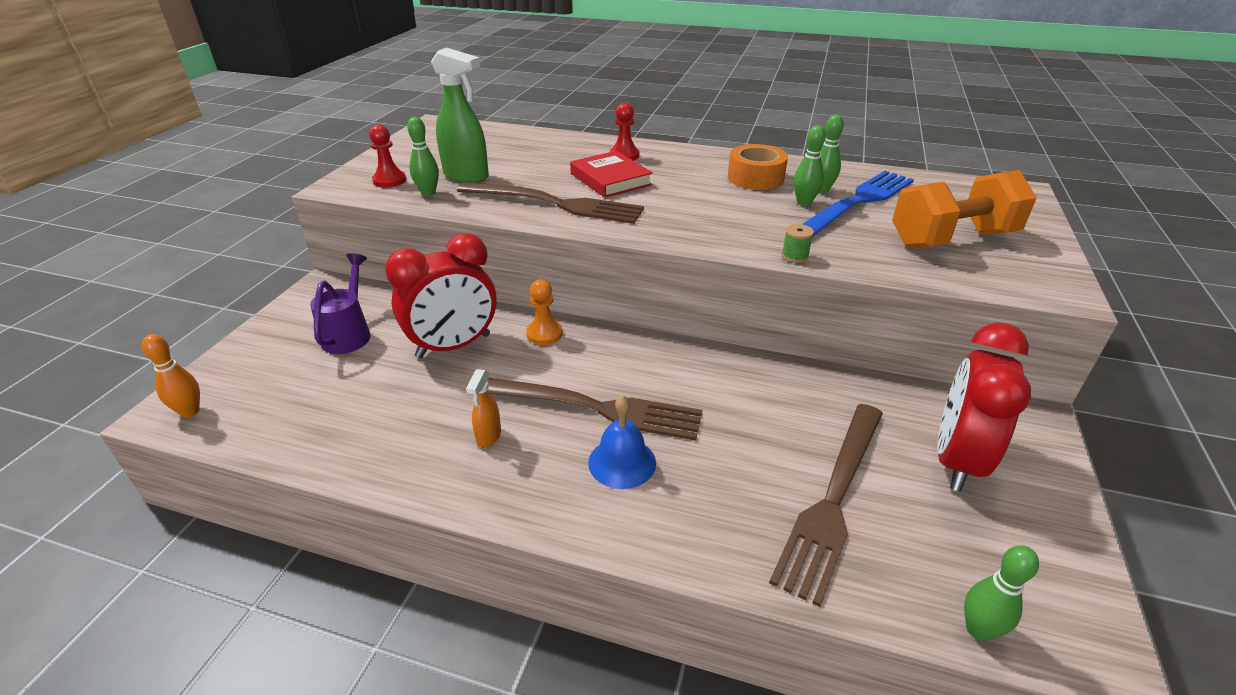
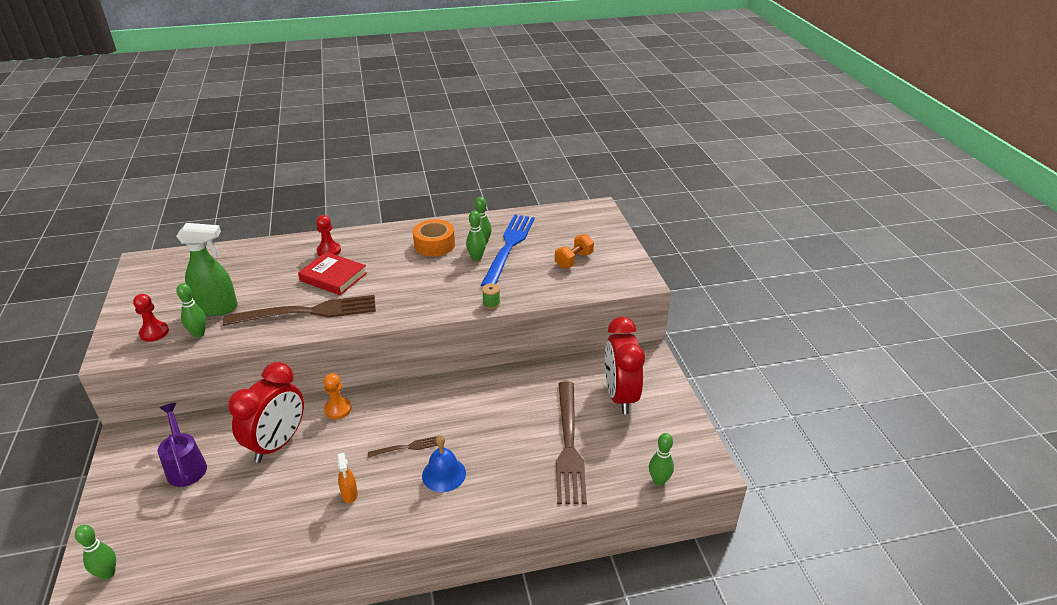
camera: 30 degrees left, 0 degrees up
(190, 411) = (108, 573): orange bowling pin -> green bowling pin
(595, 408) = (406, 447): brown fork -> brown fork, size x0.44
(952, 239) = (573, 260): orange dumbbell -> orange dumbbell, size x0.54

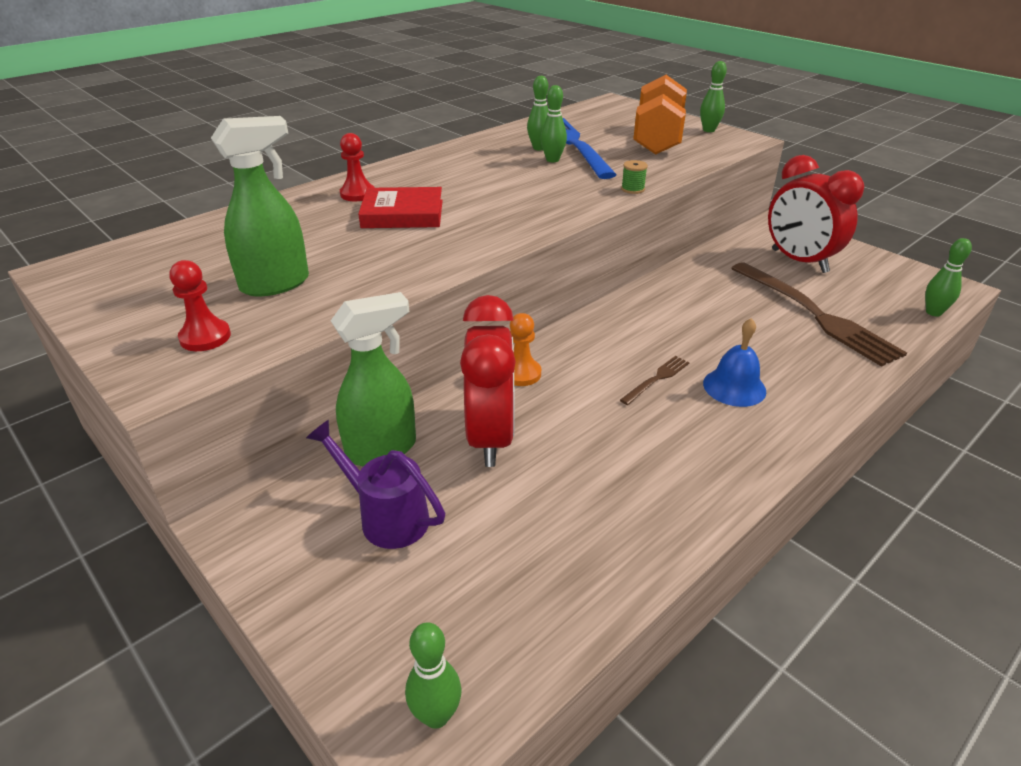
camera: 30 degrees left, 0 degrees up
(198, 334) = (286, 317): green bowling pin -> green bowling pin (709, 130)
(222, 426) = (382, 449): none -> green spray bottle
(308, 312) = (420, 252): brown fork -> none
(349, 494) = (658, 450): orange spray bottle -> none
(434, 245) = (486, 161): orange tape -> none
(573, 260) = (657, 139): orange dumbbell -> orange dumbbell, size x1.84

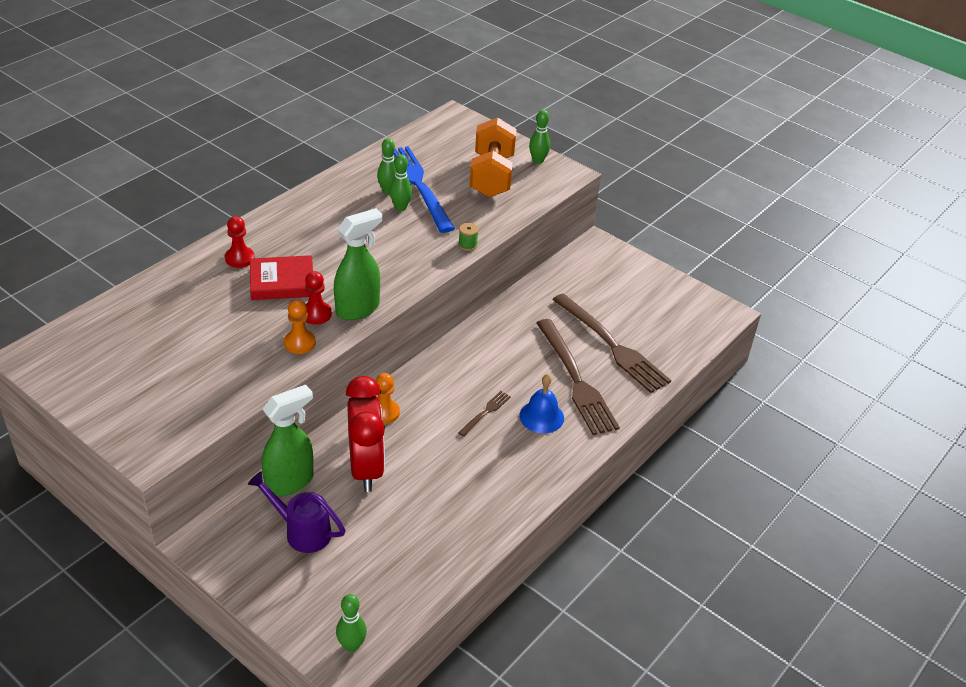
camera: 10 degrees left, 5 degrees up
(205, 337) = (166, 416): red pawn -> red pawn (316, 314)
(276, 284) = (201, 363): green spray bottle -> green spray bottle (358, 309)
(411, 268) = (299, 343): none -> orange pawn
(775, 349) = (576, 380): none -> brown fork
(799, 261) = (609, 288): red clock -> none
(933, 312) = (702, 339): green bowling pin -> none

